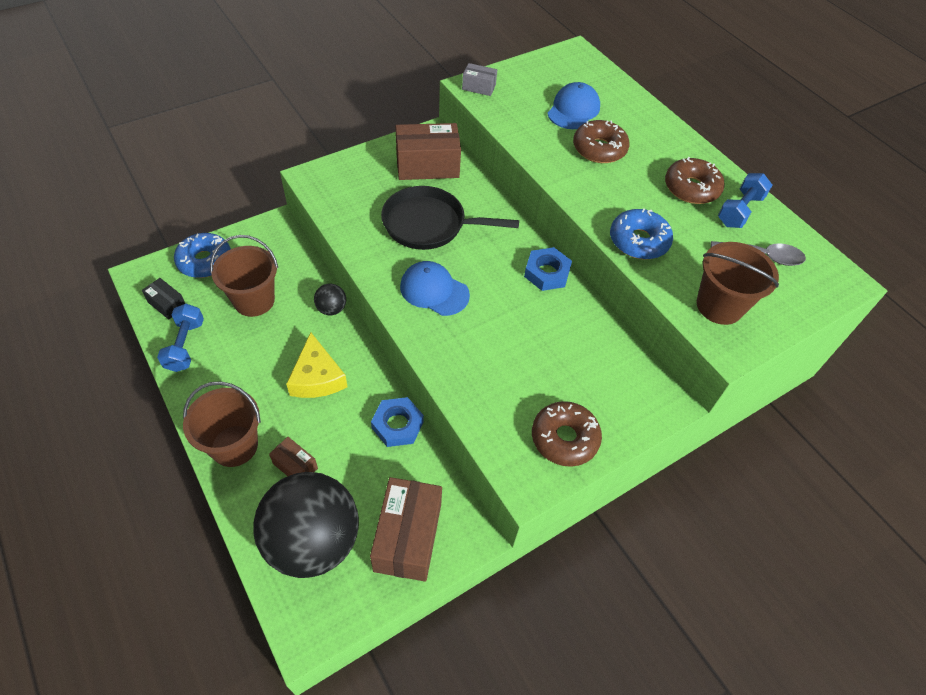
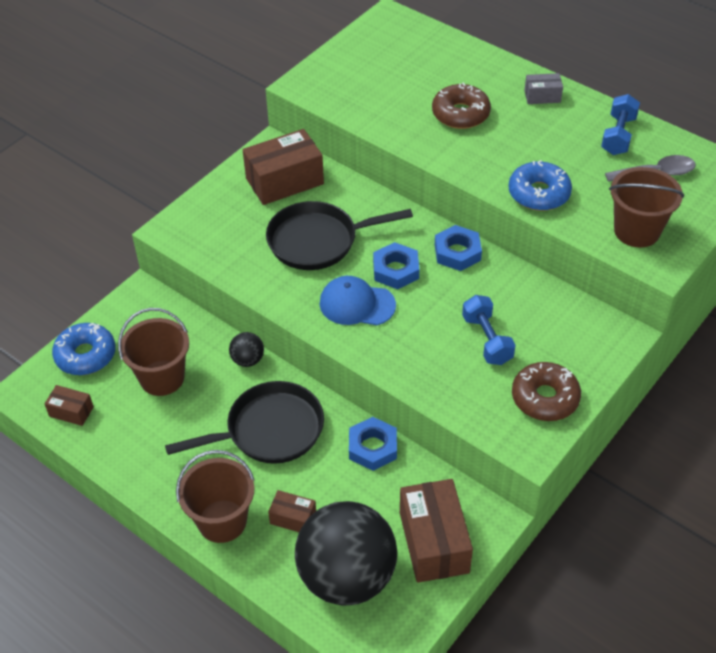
camera: 15 degrees left, 5 degrees down
(167, 304) = (71, 411): black box -> brown box
(185, 346) = (115, 445): blue dumbbell -> blue dumbbell (487, 340)
(317, 377) = (269, 430): yellow cheese -> black pan
(479, 87) = (309, 84): grey box -> grey box (542, 96)
(484, 271) = (396, 270): none -> blue nut
(573, 110) = (416, 81): blue cap -> none
(691, 188) = (565, 127): brown donut -> none

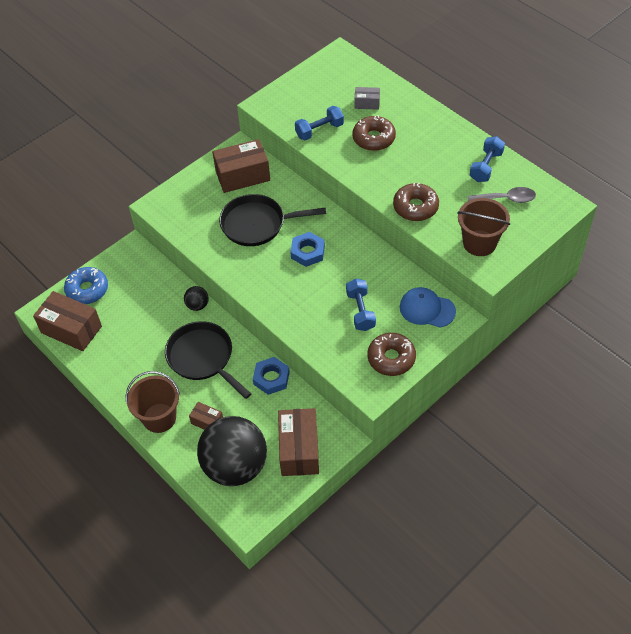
camera: 10 degrees right, 5 degrees up
(71, 411) = (71, 329): brown box -> brown box, size x1.99
(162, 378) = (136, 312): brown bucket -> none
(269, 430) = (203, 358): black pan -> black pan turned 120 degrees counterclockwise
(357, 304) = (274, 275): blue cap -> blue cap (427, 309)
(385, 110) = (319, 130): none -> blue dumbbell
(457, 252) = (355, 243): blue nut -> none
(539, 193) = (415, 207): blue donut -> brown donut
(542, 96) = (437, 129): grey box -> grey box (367, 103)

